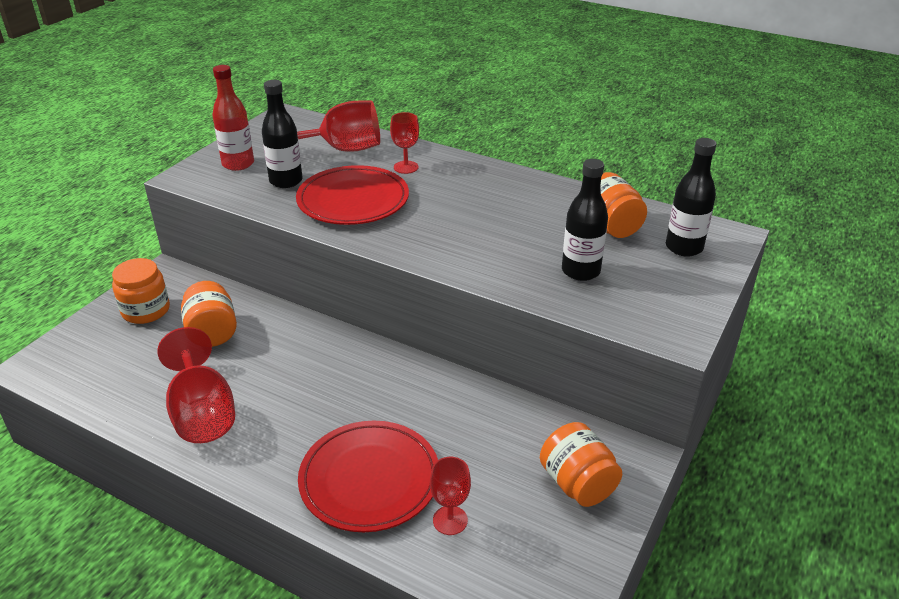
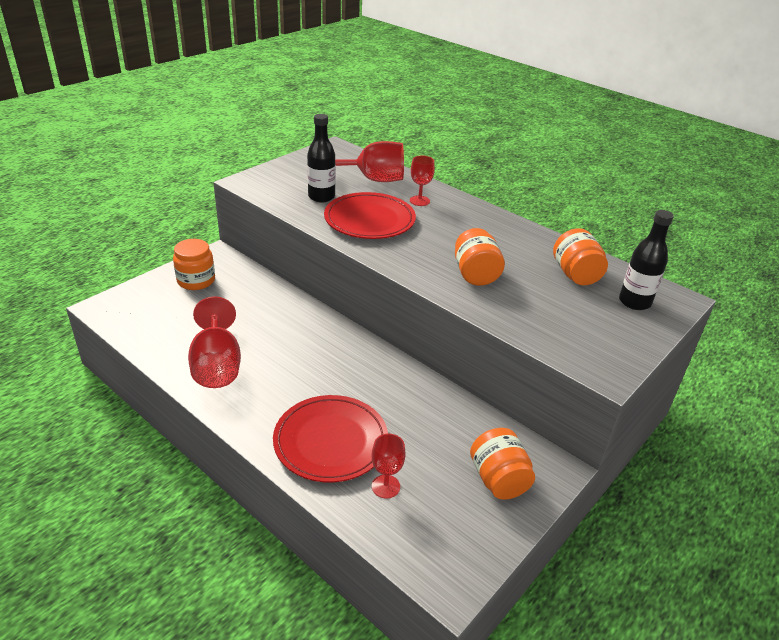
camera: 10 degrees right, 0 degrees up
(212, 332) = (241, 306): orange jar -> orange jar (475, 274)
(238, 164) = (288, 178): red bottle -> none
(580, 271) = (539, 306): black bottle -> none

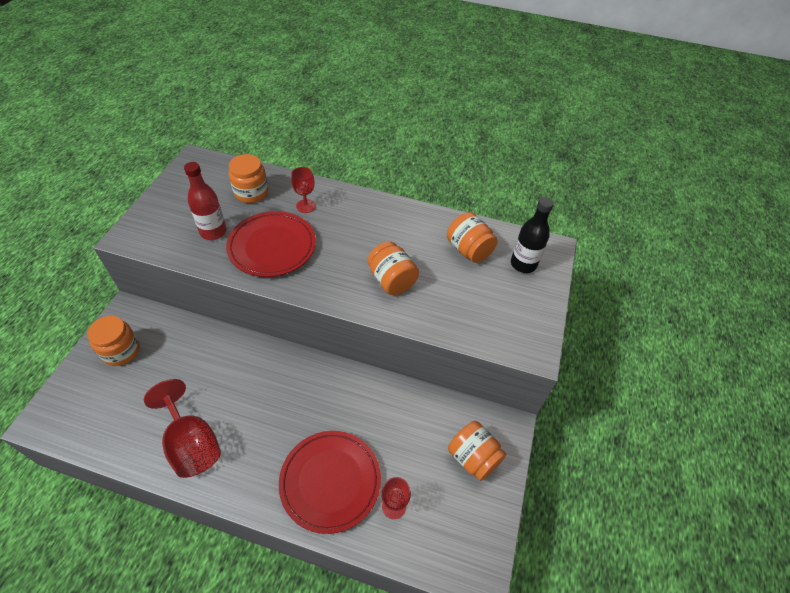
camera: 25 degrees left, 15 degrees up
(321, 197) = (213, 232): black bottle -> red bottle
(373, 179) = (251, 192): red goblet -> orange jar

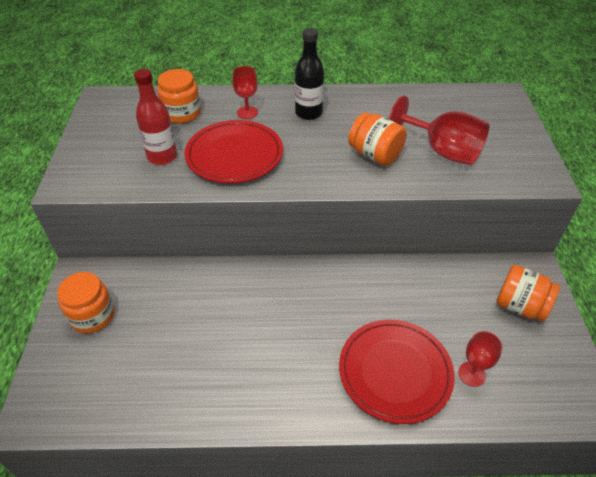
camera: 15 degrees left, 5 degrees down
(191, 443) = (225, 383): red goblet -> red goblet (442, 151)
(469, 250) = (431, 113): orange jar -> none
(523, 264) = (488, 112): black bottle -> black bottle (308, 113)

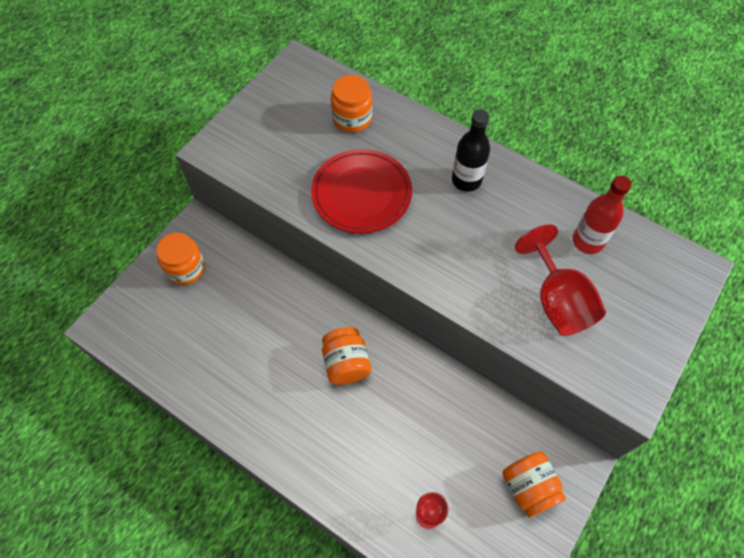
camera: 35 degrees right, 15 degrees up
(162, 157) = (301, 161): red bottle -> red bottle (587, 241)
(247, 112) = (410, 148): red goblet -> none
(375, 155) = (487, 267): orange jar -> orange jar (346, 363)
(395, 372) = (368, 469): red plate -> none

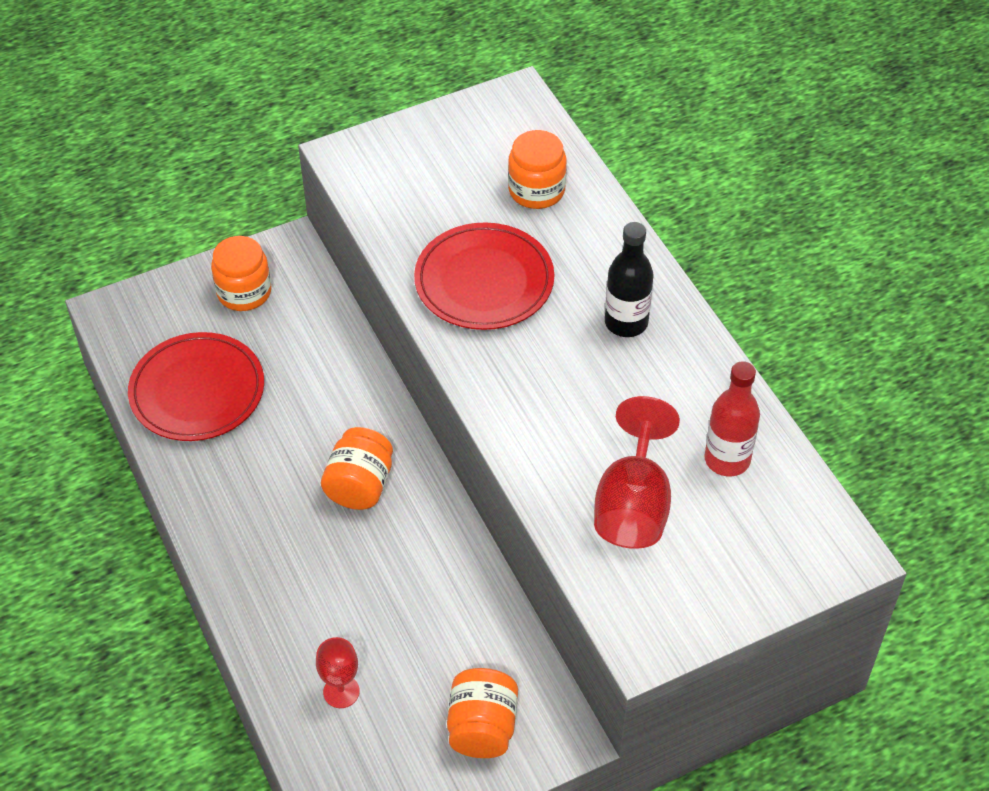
camera: 30 degrees right, 10 degrees down
(198, 353) = (197, 391): none -> red plate

